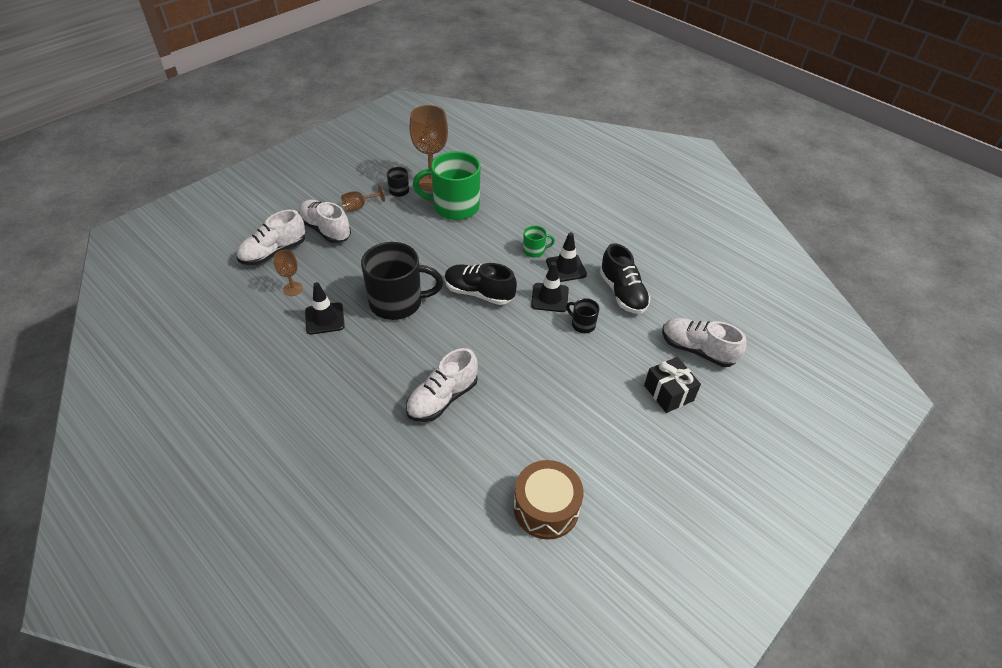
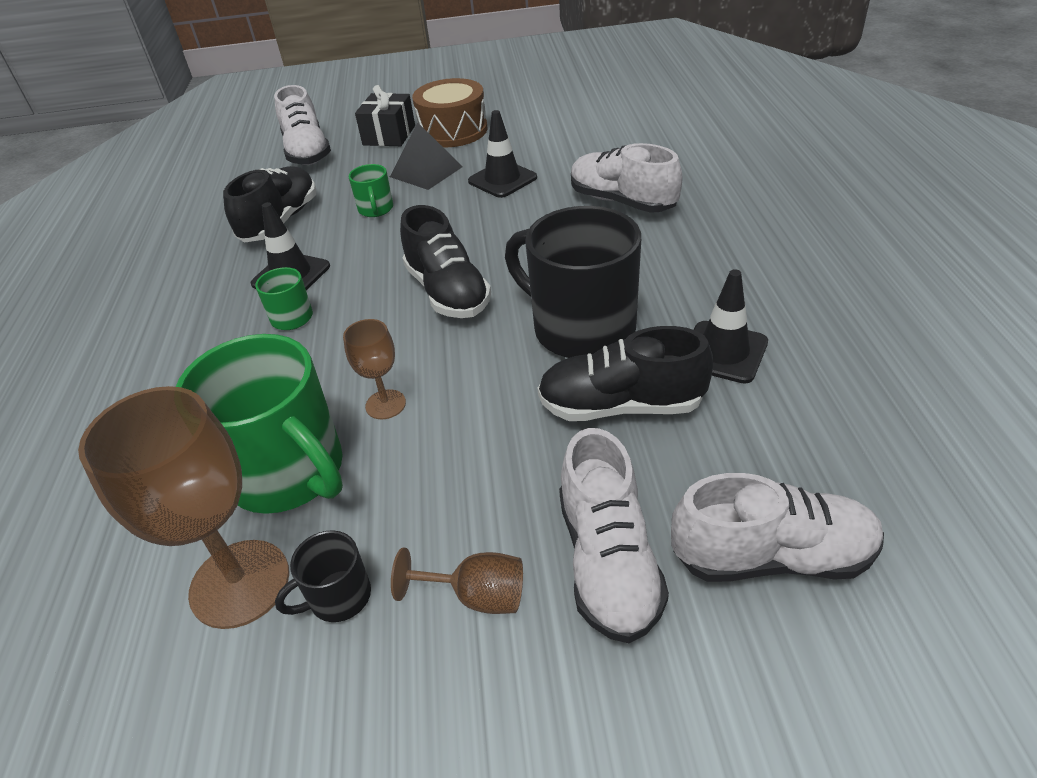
camera: 135 degrees left, 5 degrees down
(293, 289) = (760, 435): brown goblet -> brown goblet (385, 404)
(354, 277) = (621, 406): none -> black shoe
(442, 398) = (622, 201): white shoe -> white shoe turned 135 degrees counterclockwise
(546, 508) = (601, 110): brown drum -> brown drum (453, 131)
(549, 297) = (367, 249): black traffic cone -> black traffic cone (502, 179)
(582, 324) = (376, 209): black mug -> green mug
(594, 368) = (426, 171): none -> black pyramid

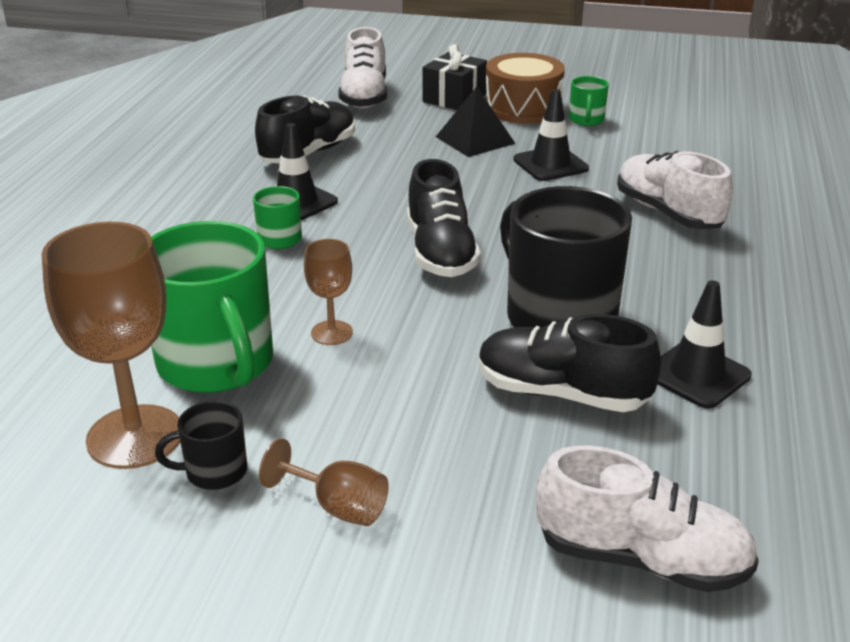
camera: 15 degrees right, 10 degrees down
(376, 209) = (406, 163): green mug -> green mug (586, 120)
(608, 561) = (476, 516): white shoe -> none

